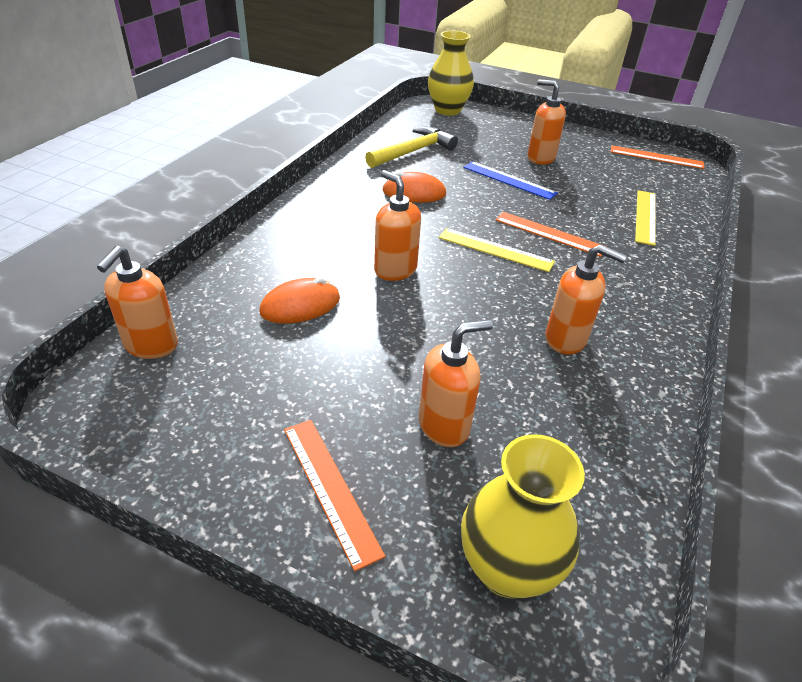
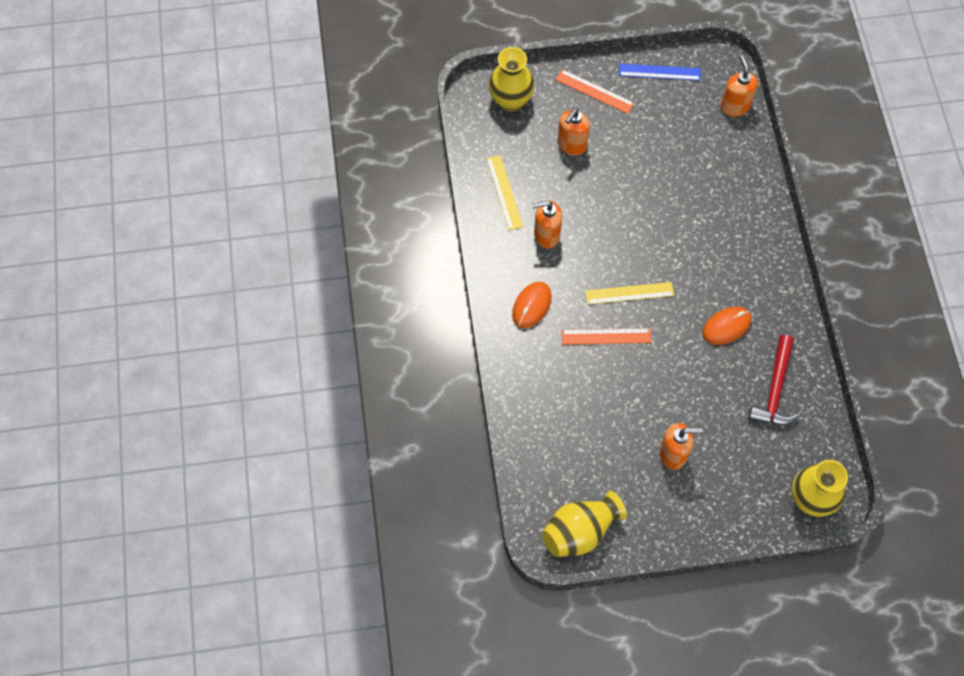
camera: 150 degrees right, 25 degrees up
(300, 305) = (695, 173): orange mouse -> orange mouse (531, 306)
(395, 270) = (672, 233): orange soap dispenser -> none
(413, 151) = (775, 390): yellow hammer -> red hammer
(509, 180) = (675, 395): blue ruler -> blue ruler (659, 72)
(645, 217) = (552, 408): yellow ruler -> yellow ruler (504, 192)
(656, 157) = (580, 531): orange ruler -> yellow vase

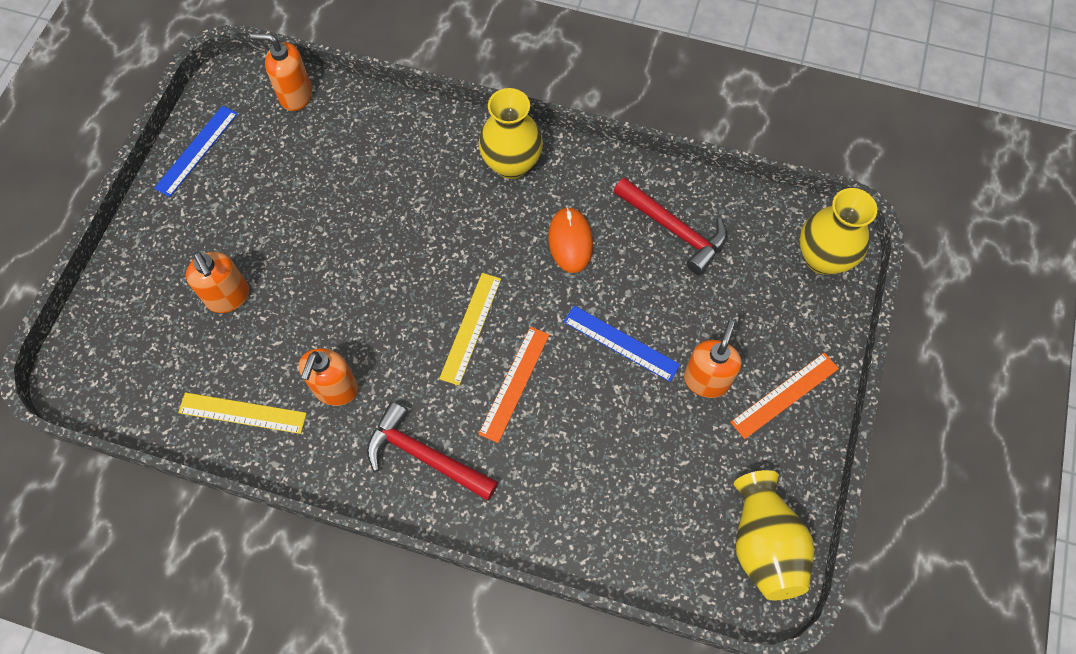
camera: 65 degrees left, 0 degrees up
(510, 100) = (115, 340): yellow vase -> yellow vase (511, 164)
(531, 306) = (424, 456): orange mouse -> red hammer
(594, 91) = (172, 234): orange ruler -> orange ruler (784, 395)
(669, 389) = (621, 343): none -> blue ruler

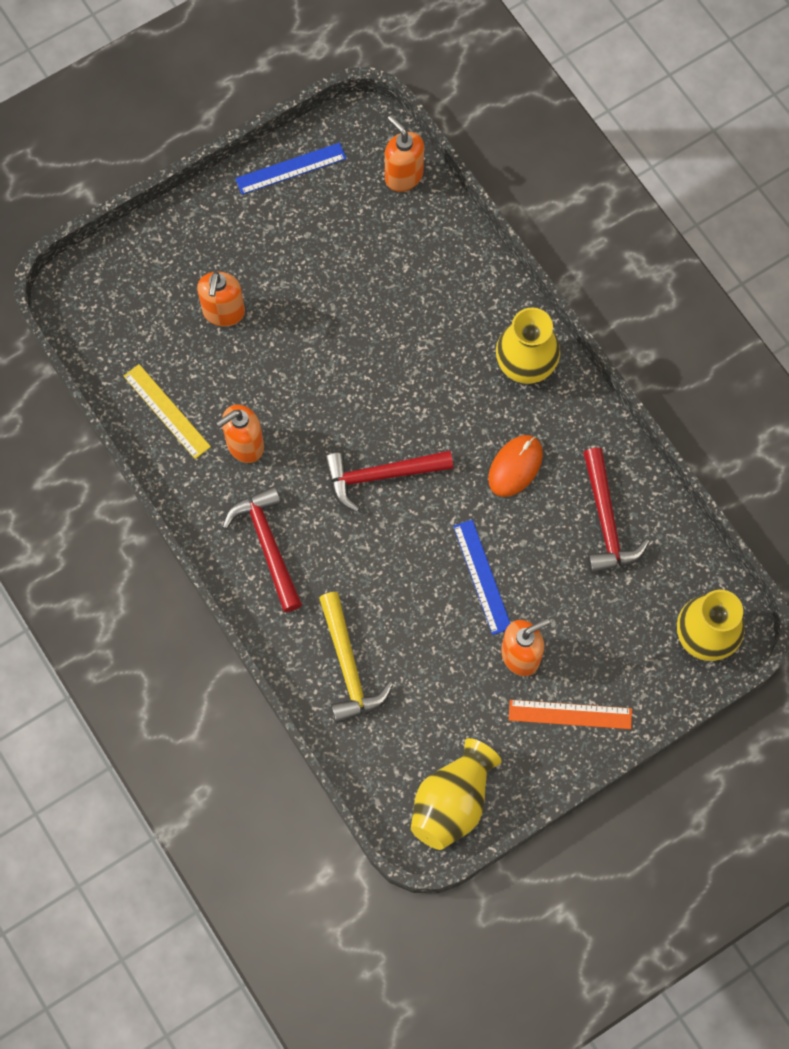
camera: 40 degrees right, 5 degrees up
(471, 328) = (380, 476): yellow ruler -> red hammer
(514, 383) = (376, 543): orange ruler -> none
(580, 502) = (348, 667): none -> yellow hammer

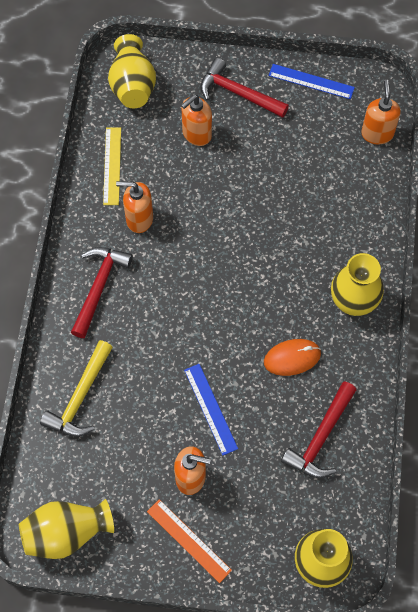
camera: 40 degrees right, 5 degrees down
(110, 310) = (132, 86): none -> yellow vase
(380, 476) = (203, 299): red hammer -> red hammer (238, 93)
(482, 577) = (210, 409): blue ruler -> blue ruler turned 45 degrees counterclockwise

